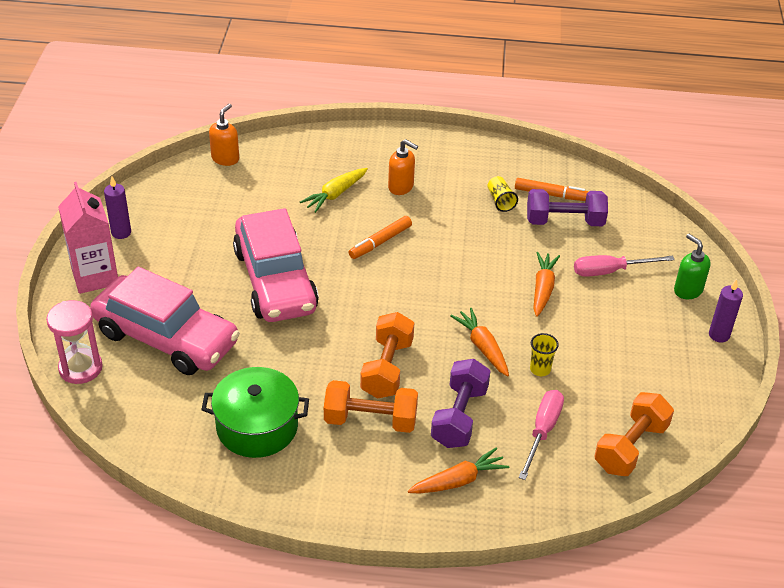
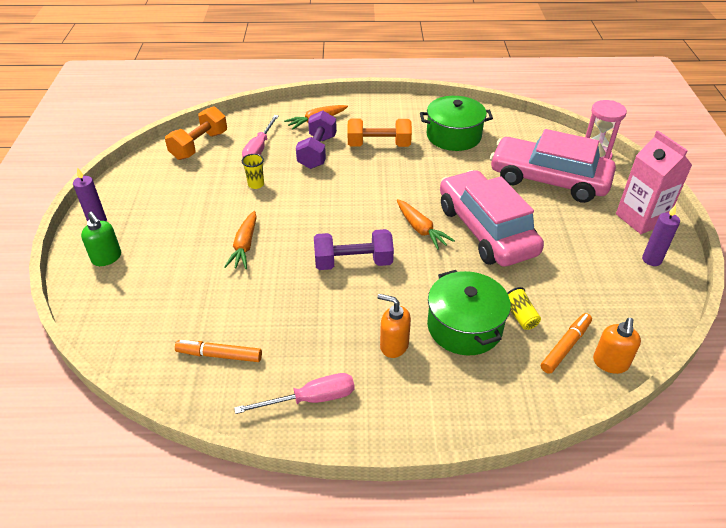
camera: 175 degrees right, 0 degrees up
(335, 195) = (464, 326): yellow carrot -> green pot
(380, 242) = (402, 276): orange marker -> orange marker (565, 347)
(387, 368) = (374, 175): orange dumbbell -> none
(482, 347) = (300, 195): orange carrot -> orange carrot (421, 229)
(500, 201) = (279, 339): yellow cup -> yellow cup (520, 316)
(564, 221) = (210, 320): purple dumbbell -> purple dumbbell (353, 263)
(610, 271) = (176, 269): pink screwdriver -> pink screwdriver (311, 399)

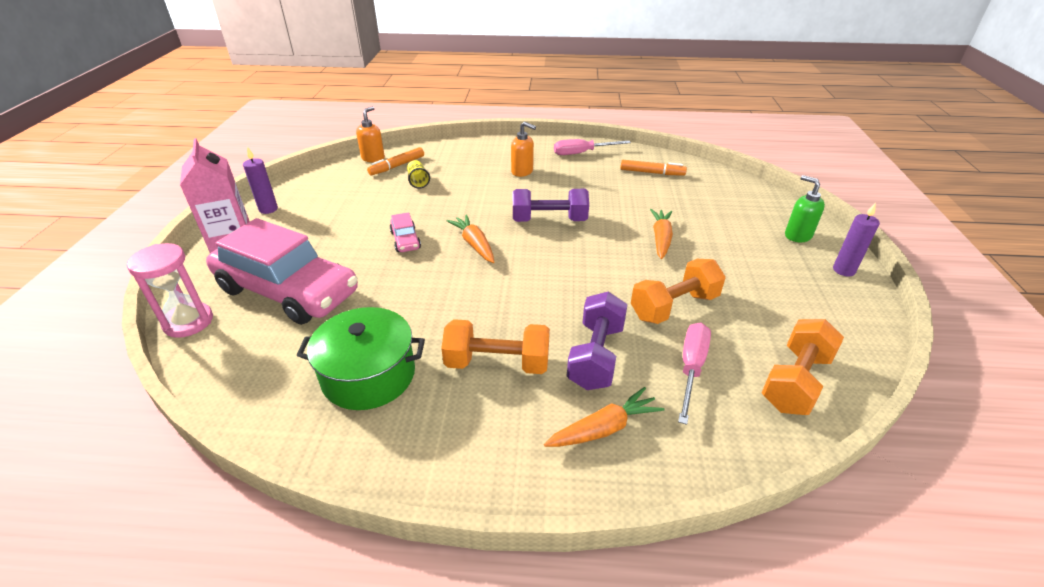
camera: 175 degrees left, 5 degrees down
(256, 184) = (674, 306): yellow cup -> orange dumbbell
(464, 326) = (465, 178): green pot -> none
(486, 230) = (405, 240): pink car -> pink car, size x0.41

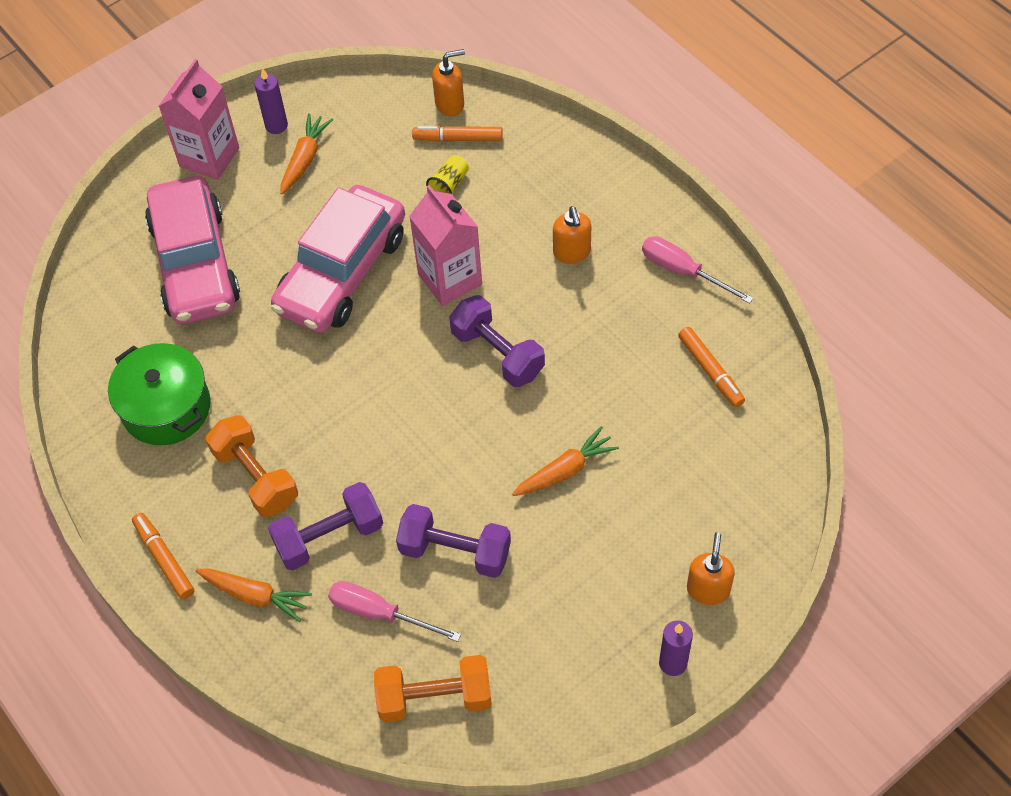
camera: 50 degrees right, 20 degrees up
(188, 322) = (105, 243): pink hourglass -> none
(405, 240) = (342, 272): pink car -> pink car, size x2.46
(474, 244) = (391, 328): orange carrot -> orange carrot (305, 158)
(476, 210) = (450, 279): none -> pink carton
(501, 467) = (164, 559): none -> orange marker
(674, 306) = (455, 551): orange dumbbell -> purple dumbbell
(691, 368) = (379, 613): pink screwdriver -> pink screwdriver turned 135 degrees counterclockwise
(797, 235) = (708, 589): green soap dispenser -> orange soap dispenser

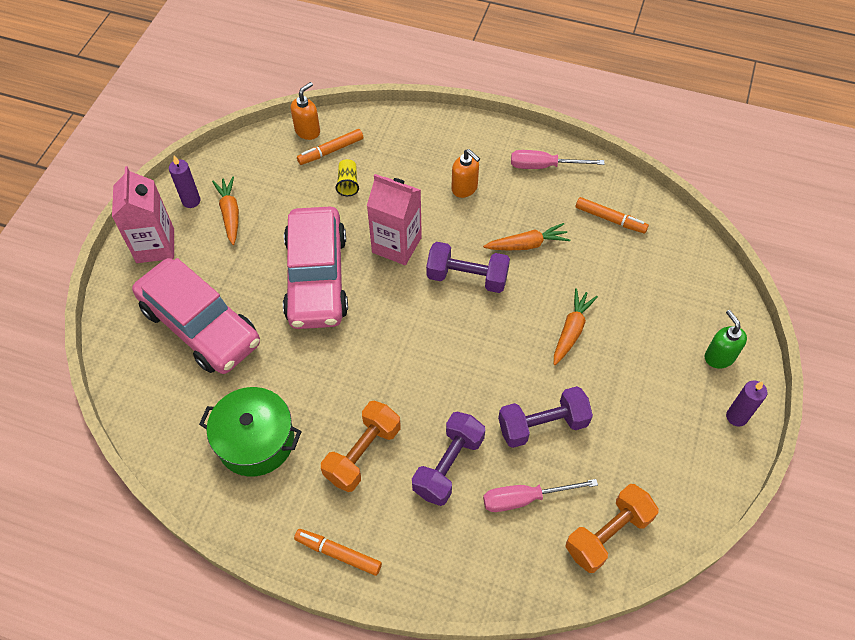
camera: 35 degrees left, 0 degrees up
(255, 596) = (428, 539): orange carrot -> orange carrot (527, 244)
(256, 477) = (362, 453): orange dumbbell -> orange dumbbell turned 75 degrees counterclockwise
(708, 589) = (719, 357): orange soap dispenser -> green soap dispenser

